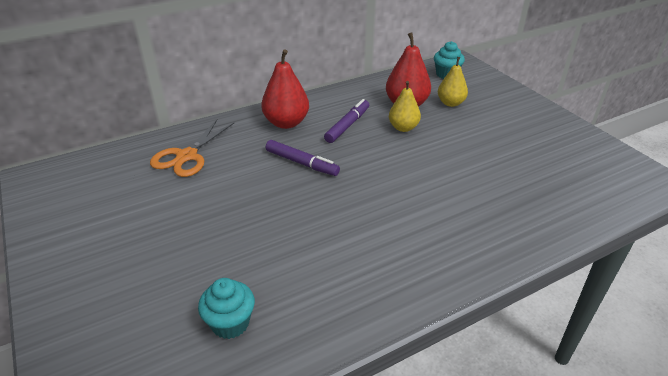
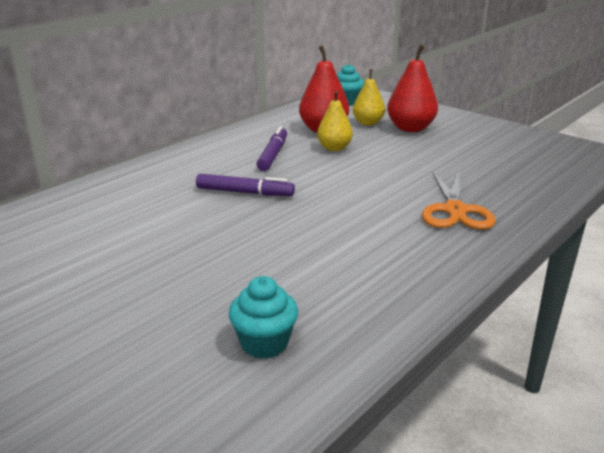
camera: 20 degrees left, 10 degrees down
(186, 156) = (98, 209): orange scissors -> orange scissors (455, 211)
(286, 123) = (201, 162): red pear -> red pear (410, 128)

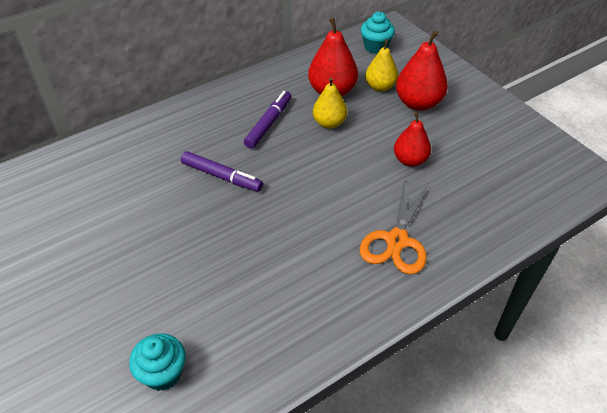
camera: 15 degrees right, 20 degrees up
(429, 161) = (410, 160): none -> red pear

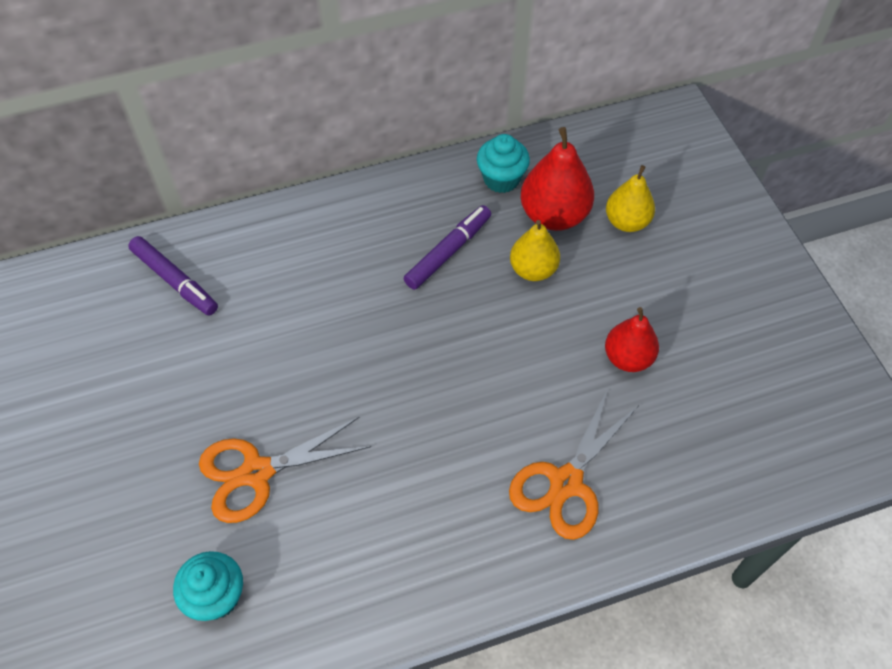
camera: 15 degrees right, 10 degrees up
(171, 283) = (256, 473): none -> orange scissors
(221, 176) = (361, 325): purple marker -> purple marker (175, 281)
(375, 47) = (643, 148): turquoise cupcake -> turquoise cupcake (501, 179)
(418, 103) = (673, 263): red pear -> none

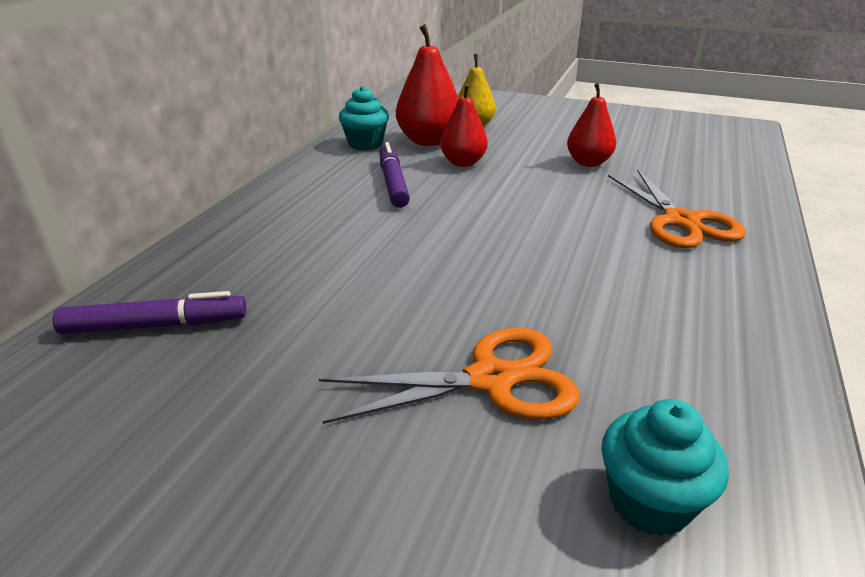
camera: 50 degrees left, 25 degrees down
(256, 473) = (492, 379): orange scissors -> orange scissors turned 120 degrees counterclockwise
(533, 270) = (463, 162): yellow pear -> red pear

